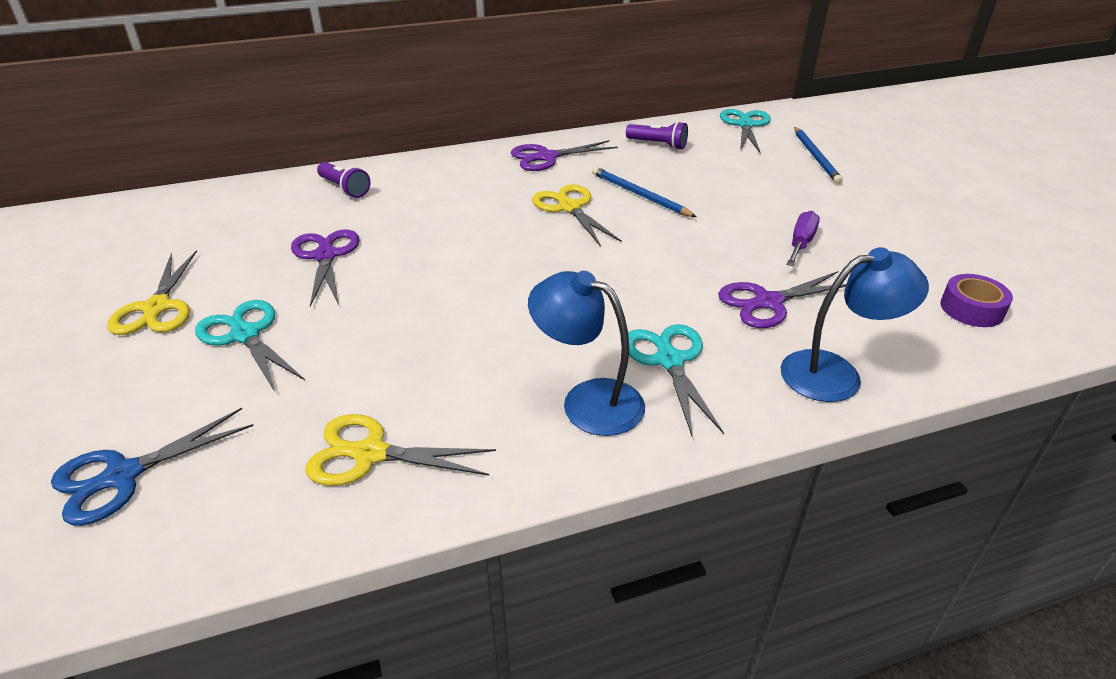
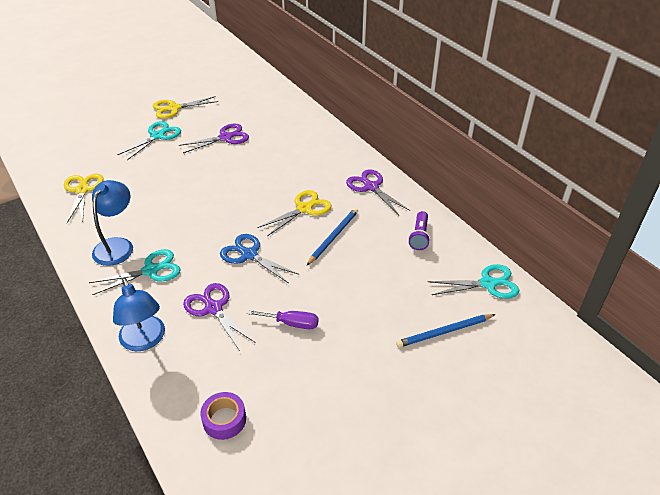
camera: 75 degrees right, 5 degrees up
(123, 475) = (73, 138): blue scissors -> blue scissors (249, 255)
(344, 189) = (296, 123): purple flashlight -> none

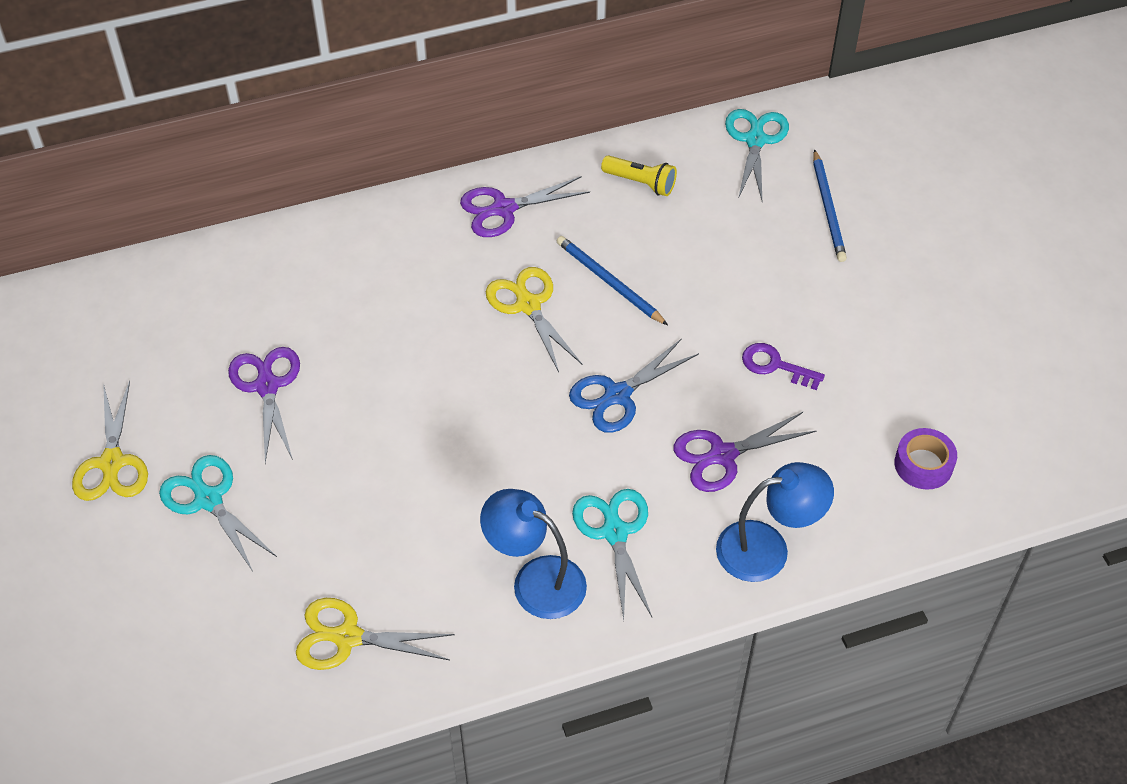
camera: 75 degrees left, 10 degrees up
(291, 323) = (775, 366): purple screwdriver -> purple key
(419, 236) = (641, 183): purple flashlight -> yellow flashlight

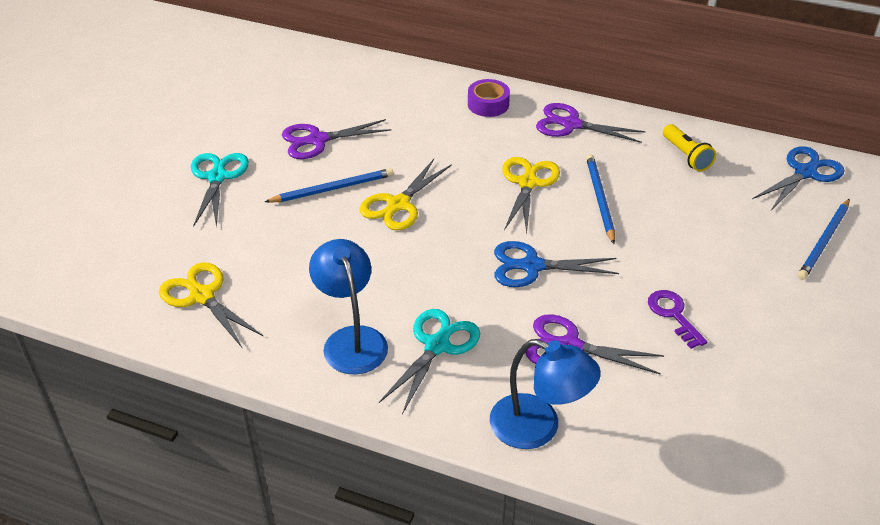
camera: 40 degrees right, 10 degrees down
(112, 463) = (192, 131): yellow scissors -> yellow scissors (398, 204)
(267, 386) = (318, 140): purple scissors -> purple scissors turned 135 degrees counterclockwise
(346, 434) = (333, 189): none -> blue pencil
(755, 140) = (805, 173): turquoise scissors -> blue scissors
(923, 465) = (732, 453): purple tape -> purple tape (488, 104)

